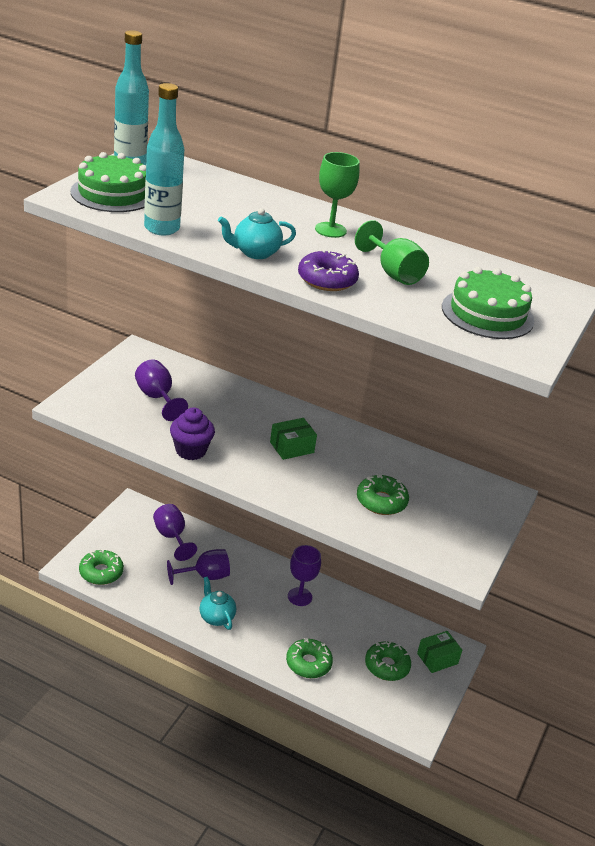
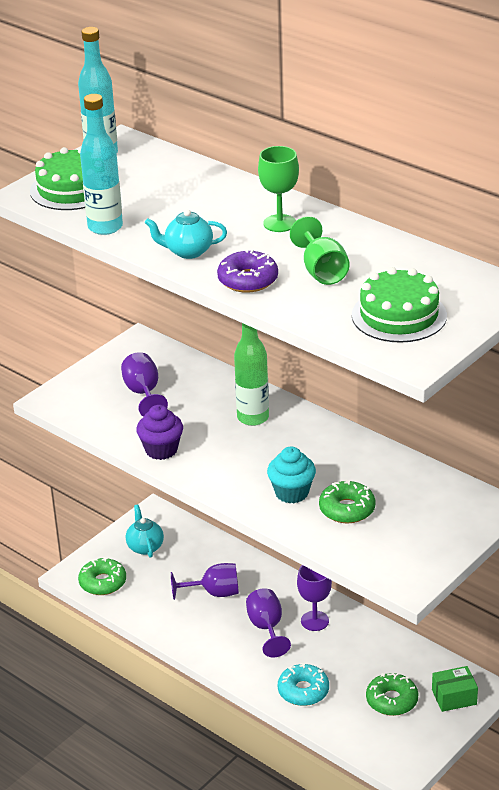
camera: 20 degrees right, 0 degrees up
(171, 537) = (188, 549): purple goblet -> purple goblet (266, 628)
(216, 617) = (215, 636): turquoise teapot -> turquoise teapot (145, 547)
(265, 418) = (253, 417): none -> green bottle
(292, 447) = (270, 449): green box -> none
(308, 663) = (303, 691): green donut -> turquoise donut
(326, 487) = (292, 493): none -> turquoise cupcake

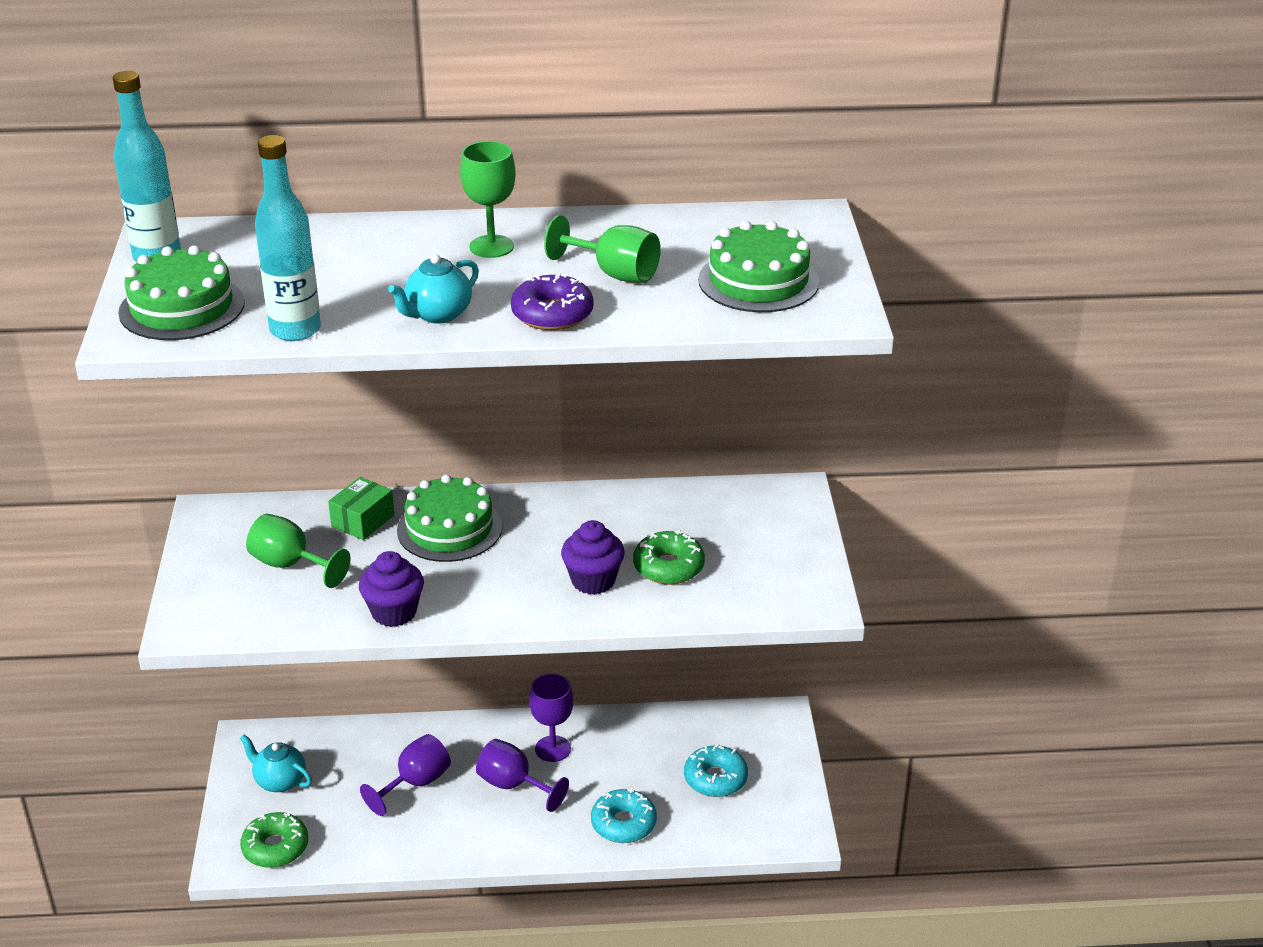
camera: 45 degrees left, 0 degrees up
(143, 393) = (290, 565): purple goblet -> green goblet
(253, 417) = (449, 528): green bottle -> green cake
(292, 493) = (593, 581): turquoise cupcake -> purple cupcake
(392, 700) = (715, 778): green donut -> turquoise donut
(454, 697) = (765, 740): green box -> green box (363, 521)

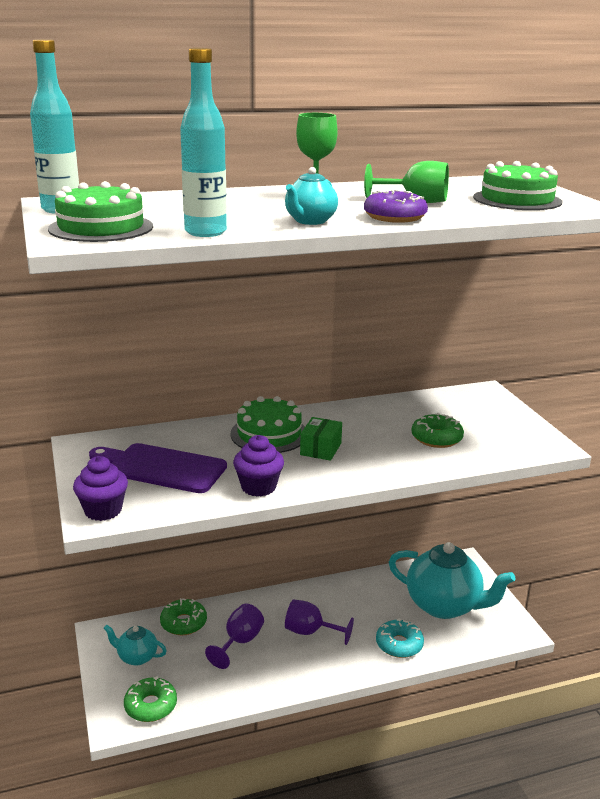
camera: 15 degrees left, 10 degrees down
(290, 565) = (161, 468): green goblet -> purple cutting board
(354, 744) = (183, 623): none -> green donut
(363, 521) = (202, 436): green box -> green box (320, 449)
(553, 749) = (326, 604): purple goblet -> none
(593, 581) = (391, 452): purple cupcake -> purple cupcake (103, 510)
(715, 778) = (444, 605): turquoise donut -> turquoise teapot

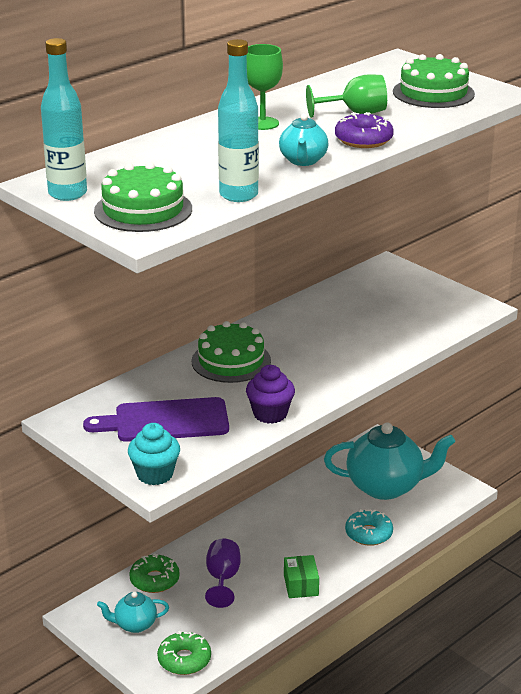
camera: 25 degrees left, 5 degrees up
(103, 510) = (155, 474): purple cupcake -> turquoise cupcake
(310, 632) = (281, 549): purple goblet -> none
(320, 449) = (291, 363): green box -> green box (301, 585)
(436, 438) = (382, 325): green donut -> none

